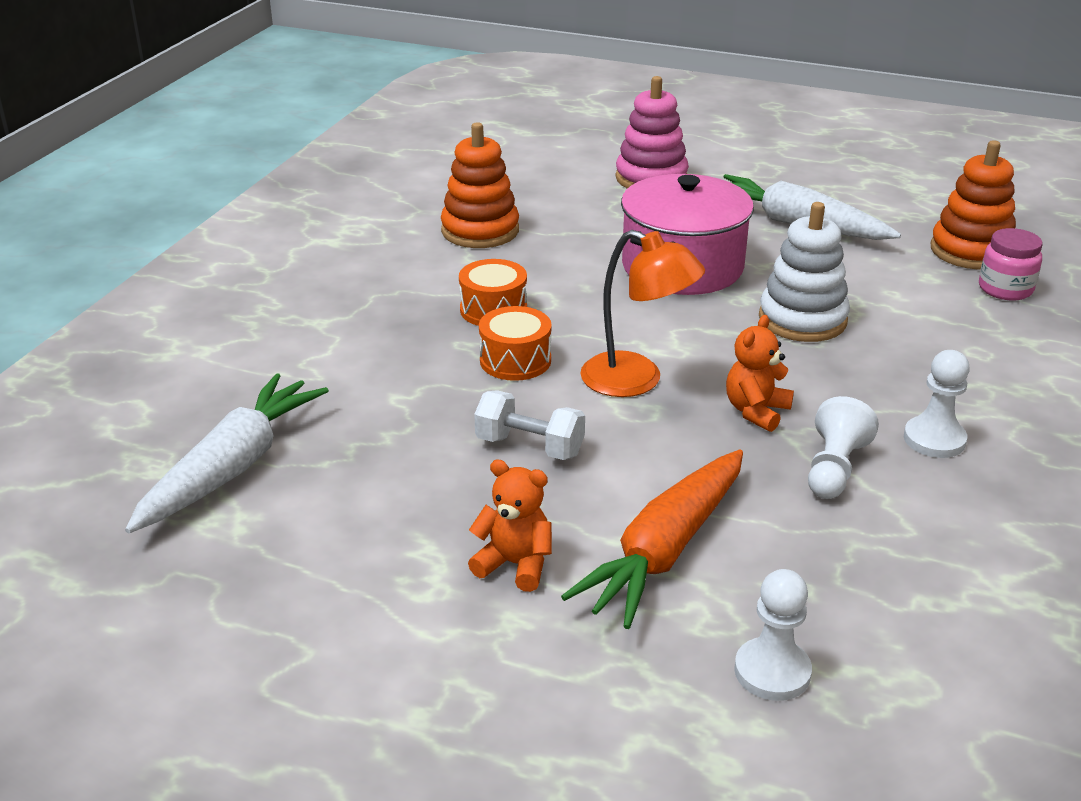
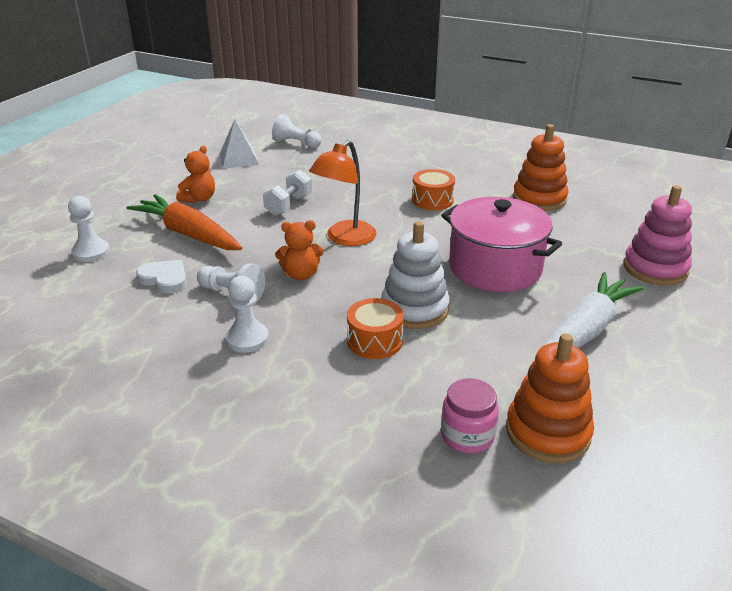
camera: 95 degrees right, 0 degrees up
(232, 467) = (296, 144): white carrot -> white pawn
(310, 539) = (239, 159): none -> white pyramid
(515, 360) = (373, 204): orange drum -> orange drum (375, 341)
(756, 411) = (301, 275): orange teddy bear -> orange teddy bear turned 135 degrees clockwise
(824, 548) = (165, 279): none -> white heart

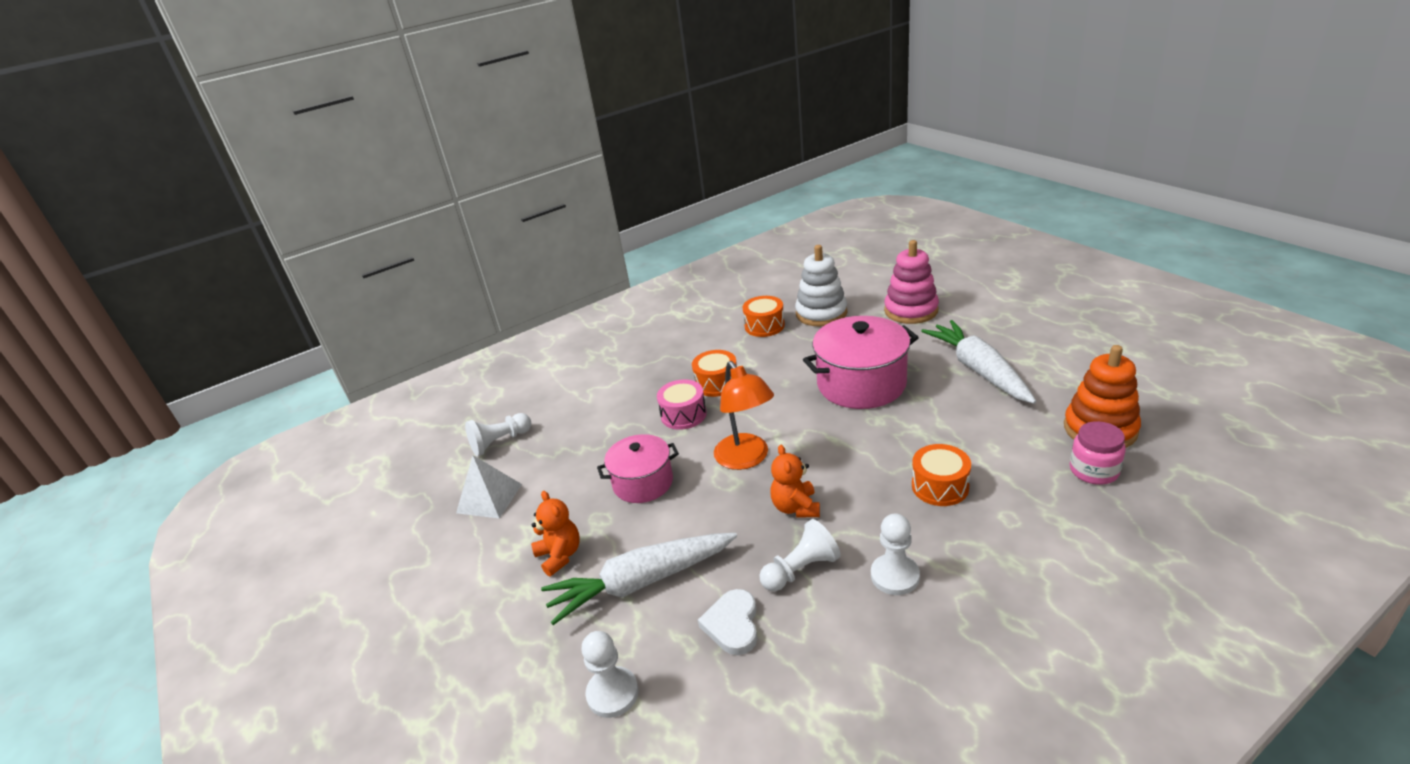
camera: 55 degrees left, 0 degrees up
(165, 279) = (732, 624): white heart -> white heart turned 60 degrees counterclockwise
(188, 234) = (641, 583): orange carrot -> white carrot
(288, 205) = (643, 482): white dumbbell -> pink pot
(301, 275) = (796, 507): orange teddy bear -> orange teddy bear turned 150 degrees clockwise
(379, 198) = (683, 415): none -> pink drum
(414, 309) = (901, 448): white stacking toy -> white stacking toy (821, 313)
(539, 199) = (764, 326): orange stacking toy -> orange drum

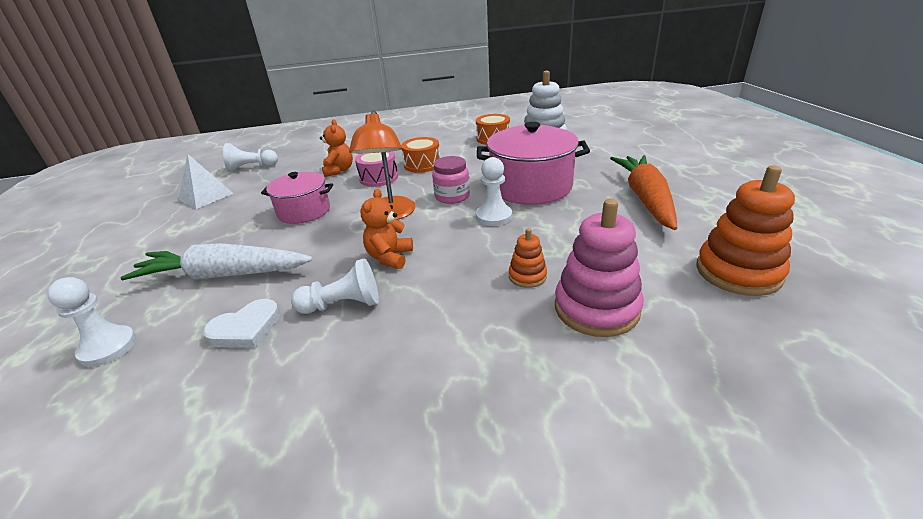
camera: 20 degrees right, 0 degrees up
(560, 555) = (199, 241): orange teddy bear -> orange teddy bear (339, 170)
(732, 624) = (246, 328): white heart -> white heart turned 150 degrees counterclockwise
(895, 576) = (414, 337): white pawn -> white pawn (494, 216)
(911, 310) = (619, 149): pink stacking toy -> pink stacking toy (596, 308)
(940, 486) = (527, 276): orange drum -> orange stacking toy
(979, 370) = (645, 198): white carrot -> orange carrot
(1094, 471) = (702, 307): pink jar -> pink jar (452, 196)

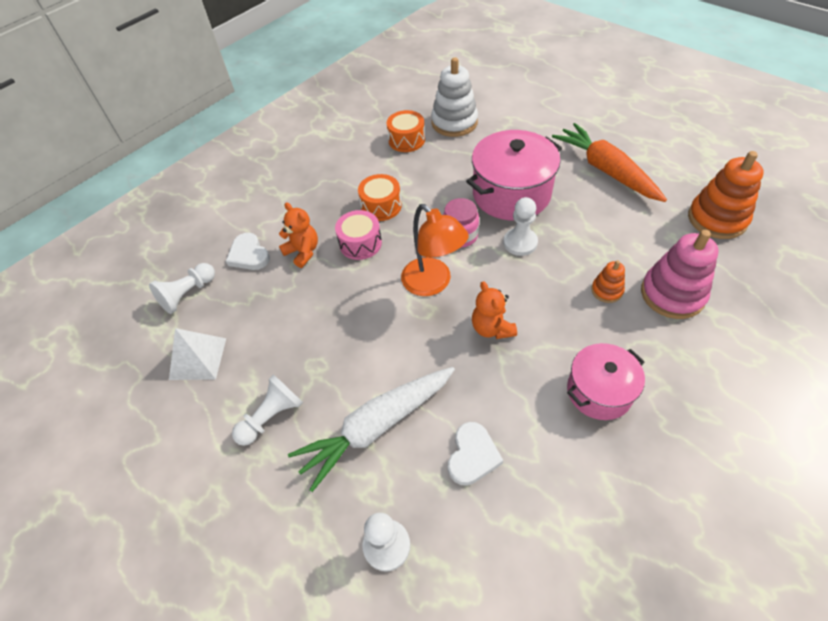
camera: 35 degrees left, 20 degrees up
(304, 211) = (345, 321): pink pot -> pink pot (599, 391)
(309, 162) = (249, 255): none -> white heart
(343, 305) = (515, 390): white pawn -> white pawn (271, 417)

